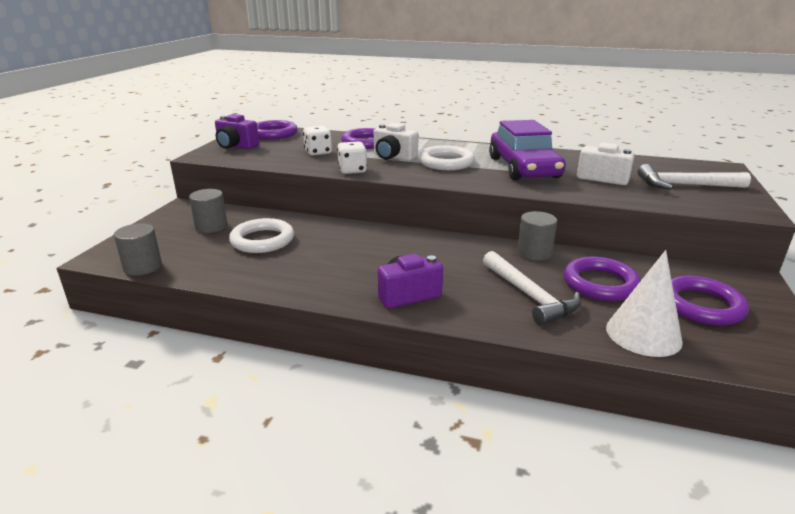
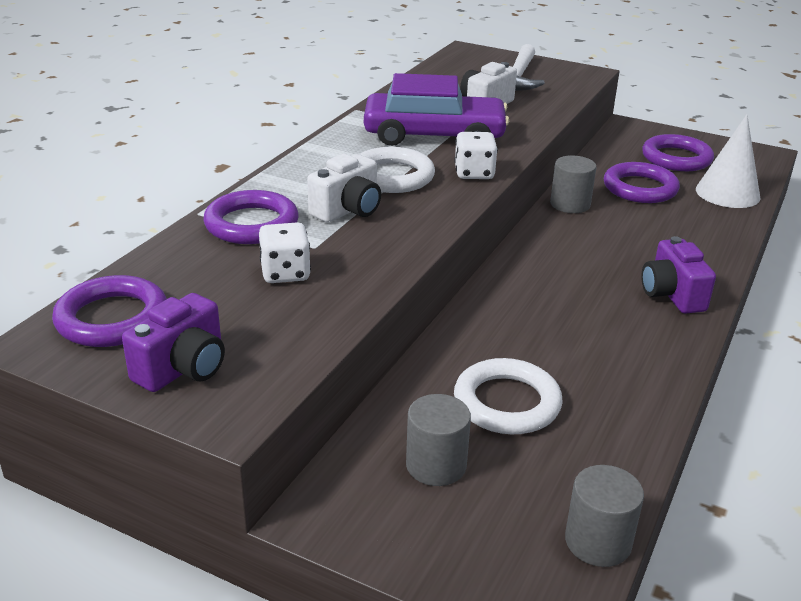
camera: 80 degrees left, 5 degrees up
(352, 170) = (401, 249): white dice -> white dice (474, 173)
(530, 296) = (667, 227): white hammer -> none

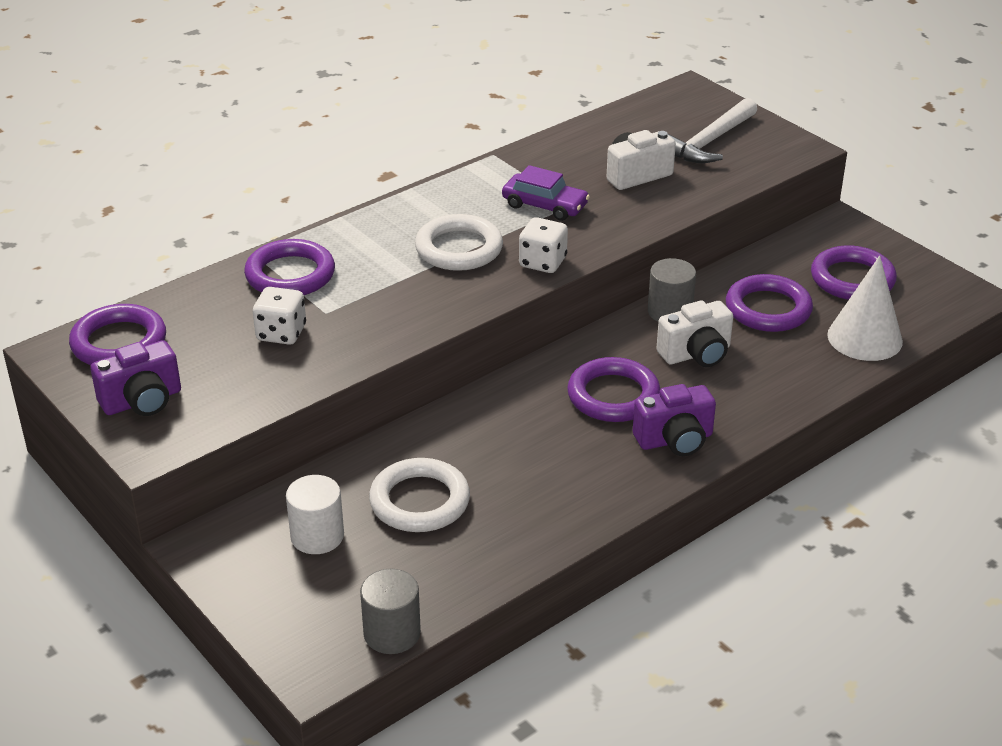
camera: 25 degrees right, 5 degrees up
(348, 210) = (386, 279): white camera -> white camera (696, 354)
(434, 135) = (545, 205): purple car -> purple car, size x0.55
(436, 465) = (317, 536): grey cylinder -> white cylinder
(589, 273) = (613, 396): none -> purple ring
(672, 295) = (675, 440): purple camera -> purple camera turned 120 degrees counterclockwise

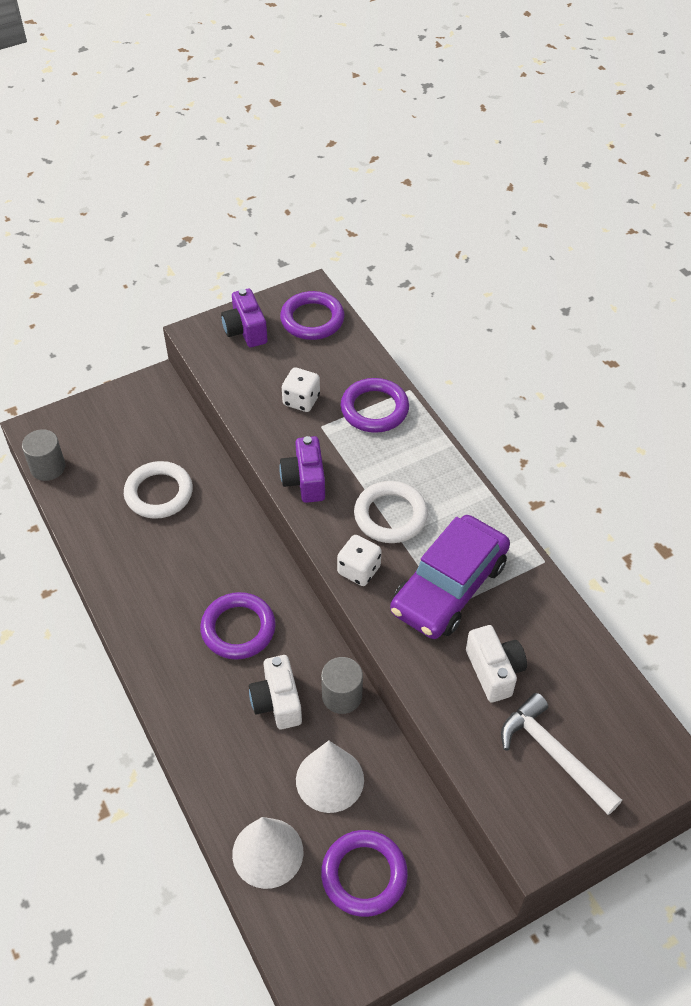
camera: 100 degrees right, 15 degrees up
(317, 536) = (144, 438): white cylinder -> none
(545, 205) = (449, 587): purple car -> purple car, size x1.82
(675, 440) = (173, 659): purple camera -> purple camera (305, 481)
(768, 309) = (330, 779): purple ring -> white cone

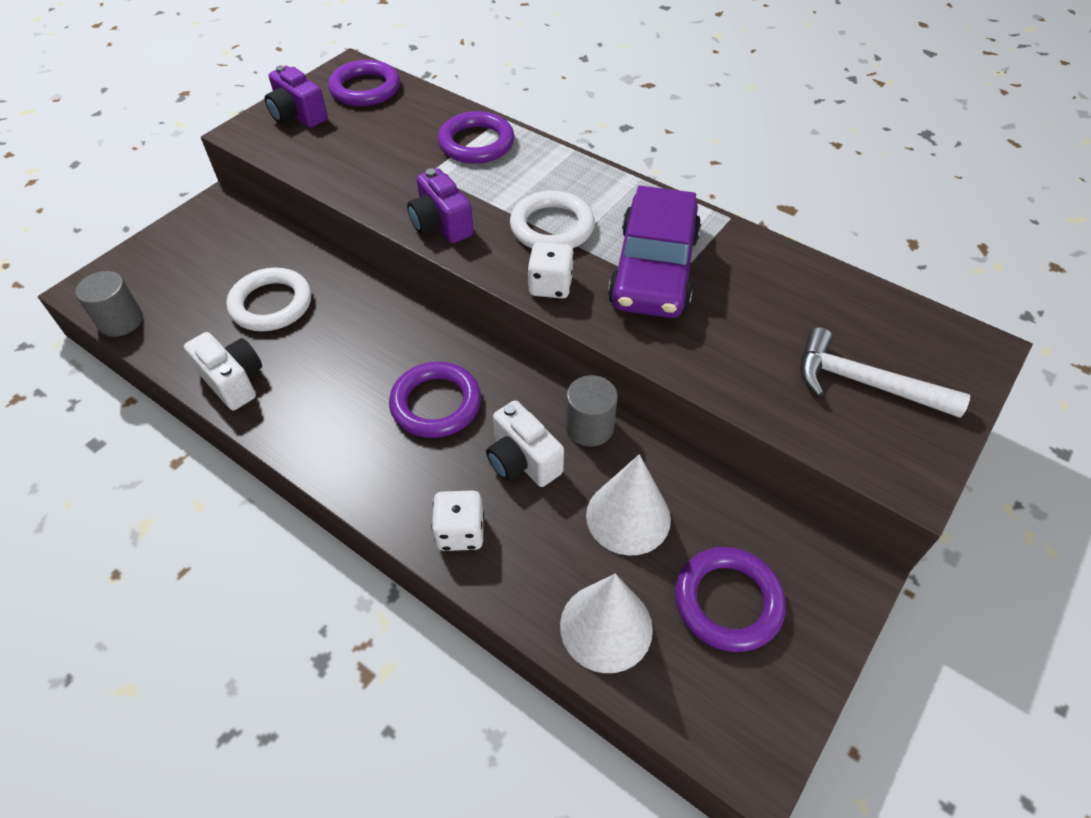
camera: 25 degrees left, 0 degrees up
(301, 400) = (394, 157): white dice -> white dice (460, 532)
(494, 671) = (751, 329): white camera -> white camera (233, 381)

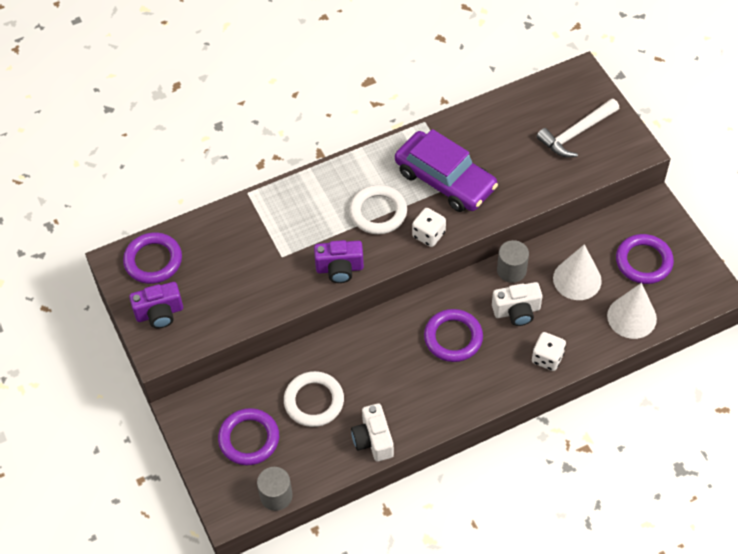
camera: 60 degrees left, 5 degrees up
(233, 381) = (373, 440): white camera -> white camera turned 90 degrees counterclockwise
(476, 143) = (266, 218): purple ring -> purple ring (249, 439)

